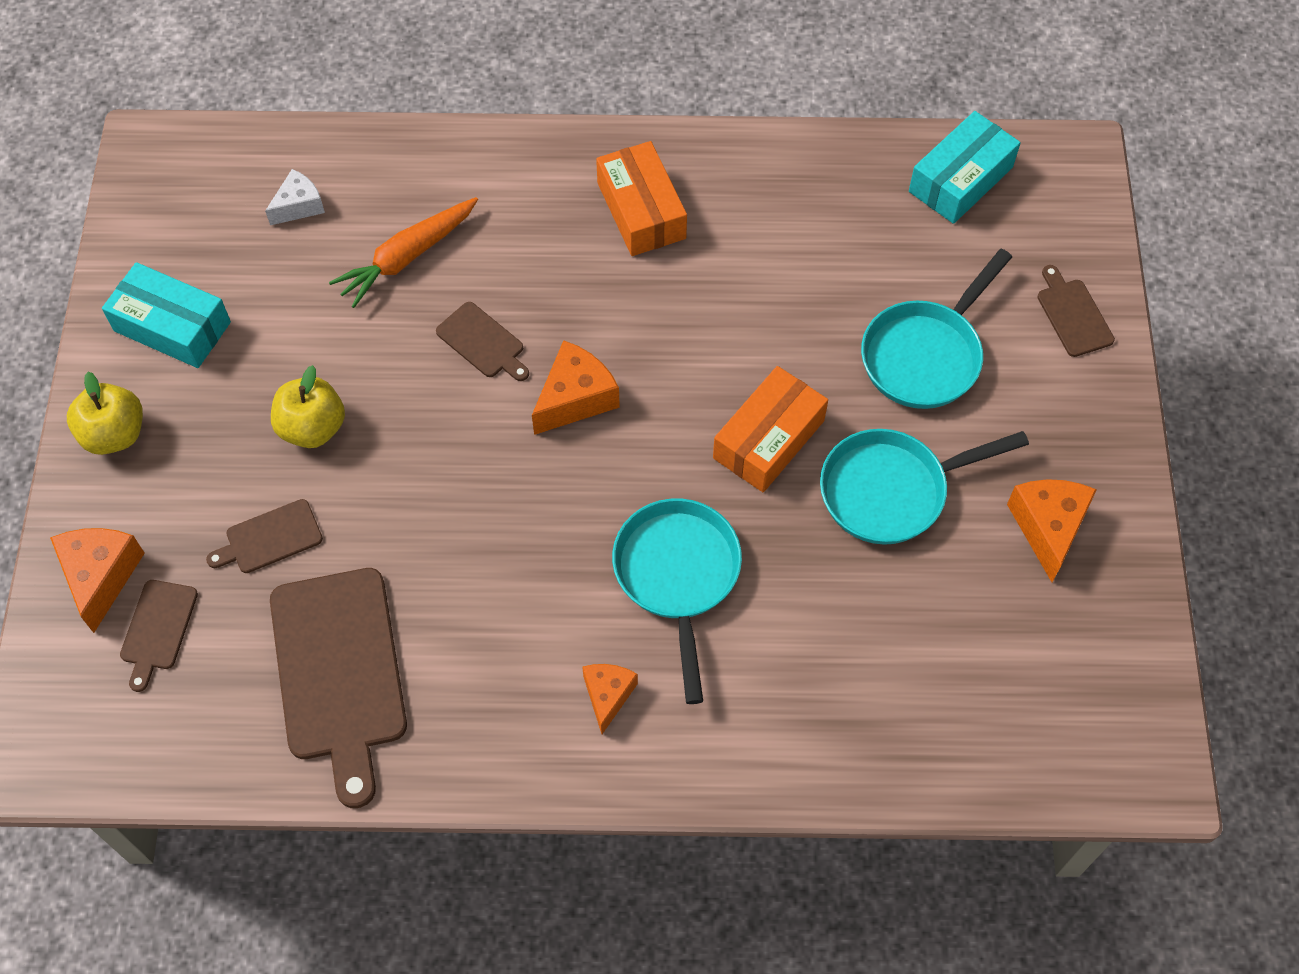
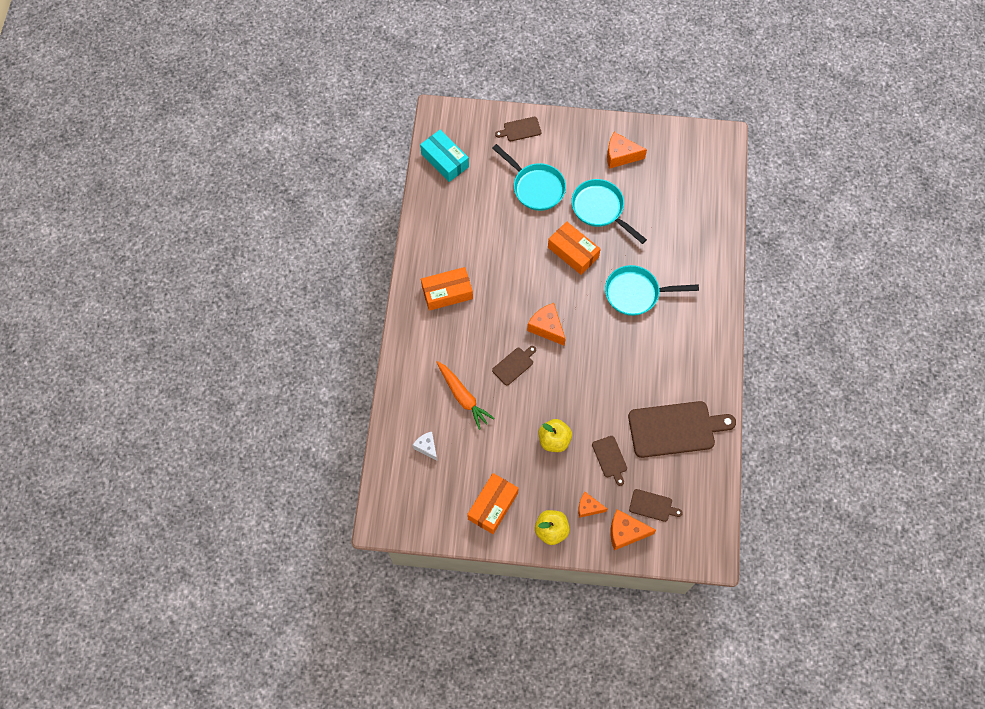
camera: 85 degrees left, 5 degrees up
(172, 326) = (493, 506): turquoise box -> orange box
(608, 695) = (688, 324): orange cheese -> orange cheese (588, 507)
(891, 490) = (600, 209): turquoise pan -> turquoise pan turned 150 degrees clockwise

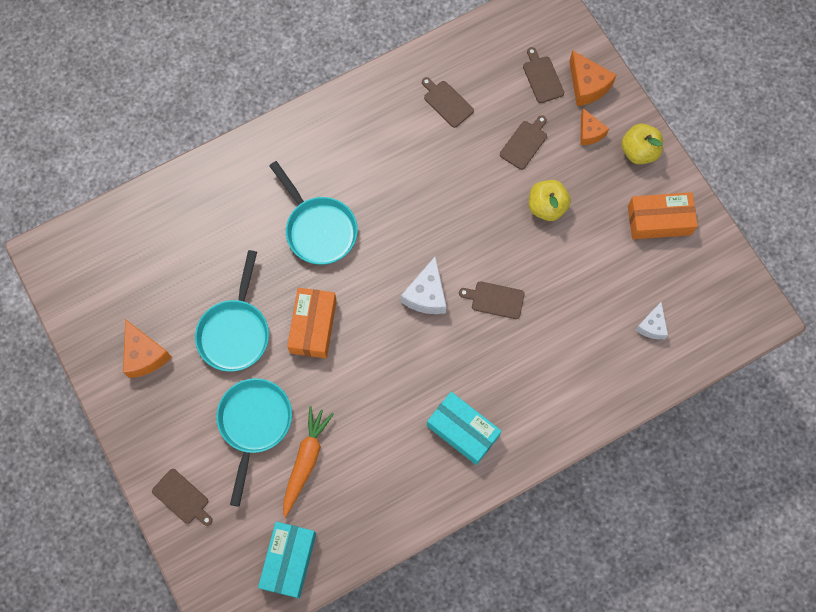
camera: 125 degrees left, 5 degrees up
(447, 292) = (463, 430): orange box -> turquoise box
(463, 397) = (570, 327): orange carrot -> orange carrot (306, 461)
(547, 327) = (426, 295): orange cheese -> white cheese
(675, 429) = (447, 102): brown cutting board -> brown cutting board, size x0.48

